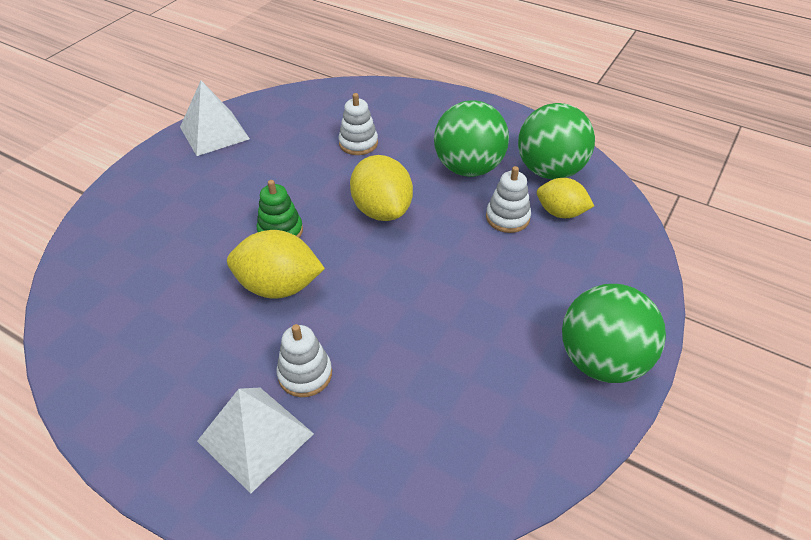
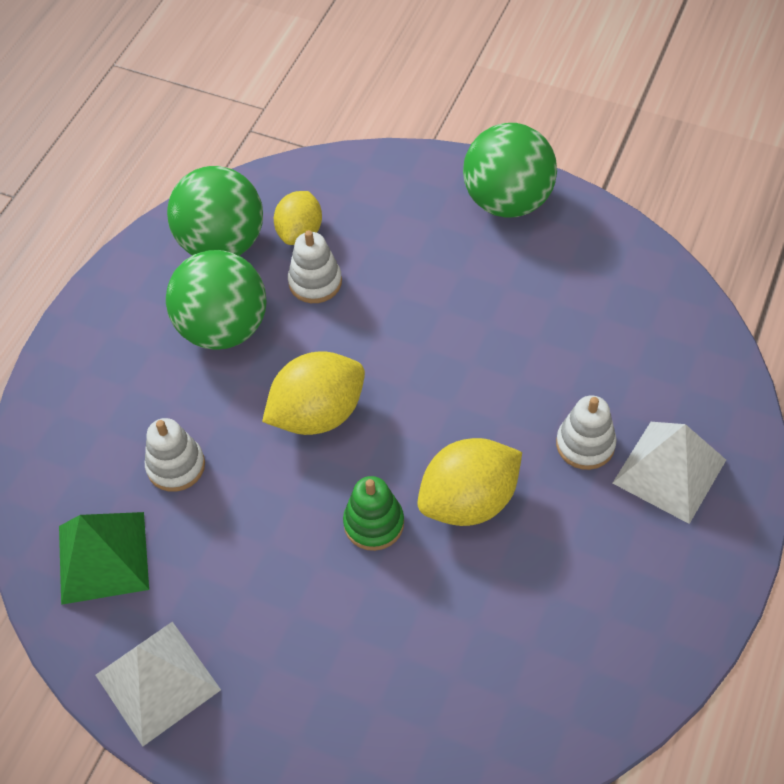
camera: 95 degrees left, 10 degrees up
(279, 286) = (469, 501): yellow lemon -> yellow lemon turned 60 degrees clockwise
(304, 114) = (103, 557): none -> green pyramid

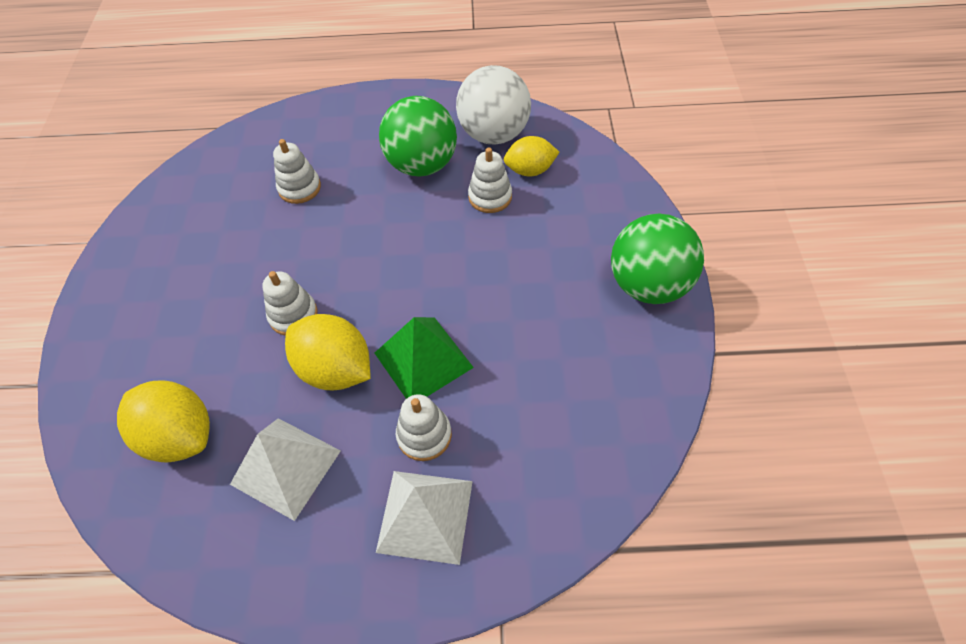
camera: 65 degrees right, 0 degrees up
(103, 557) = (219, 182): green pyramid -> green pyramid (423, 360)
(157, 682) = (136, 246): white pyramid -> white pyramid (285, 467)
(222, 244) = (494, 134): green ball -> white ball
(318, 414) = (374, 245): yellow lemon -> yellow lemon (180, 435)
(374, 523) = (293, 315): green stacking toy -> white stacking toy

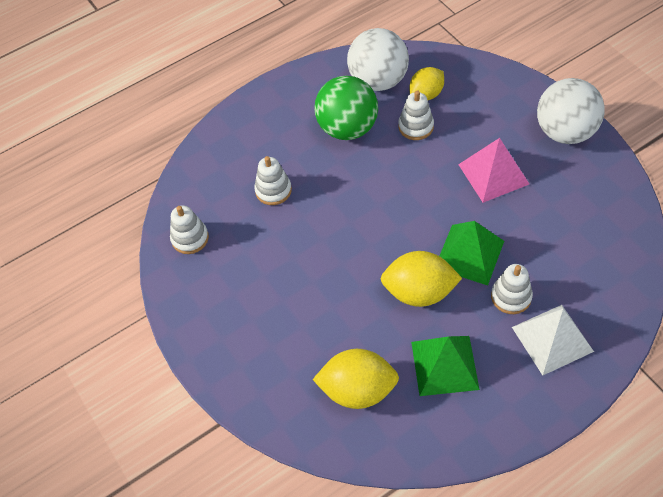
camera: 30 degrees left, 0 degrees up
(285, 467) = (444, 365): white pyramid -> green pyramid
(293, 315) = (357, 276): white stacking toy -> white stacking toy (190, 238)
(527, 288) = (493, 174): none -> pink pyramid
(648, 285) = (565, 132): green ball -> white ball

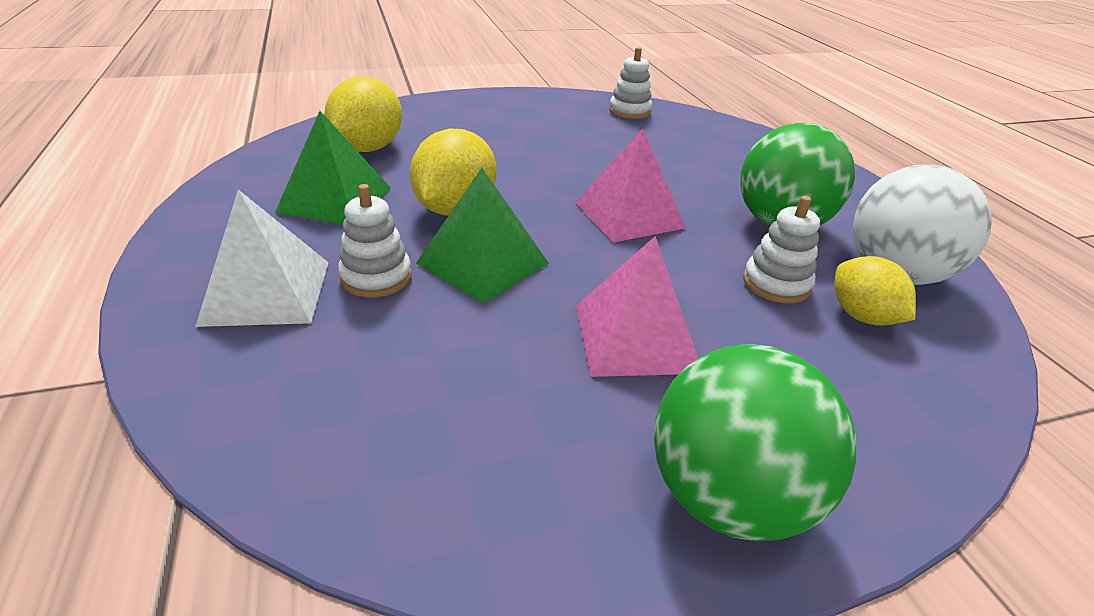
camera: 100 degrees right, 20 degrees down
(273, 190) = (678, 157): white stacking toy -> none
(376, 201) = (629, 214): none -> pink pyramid
(565, 132) = (728, 496): white ball -> green ball

